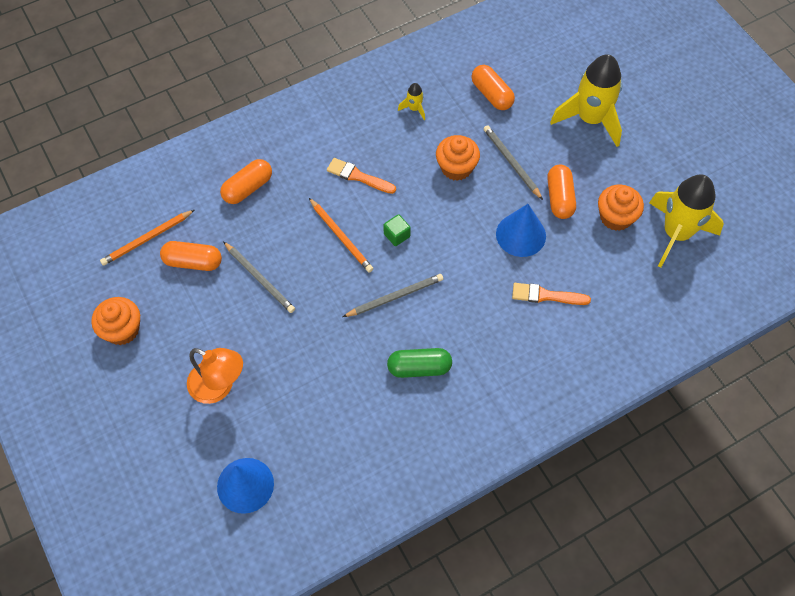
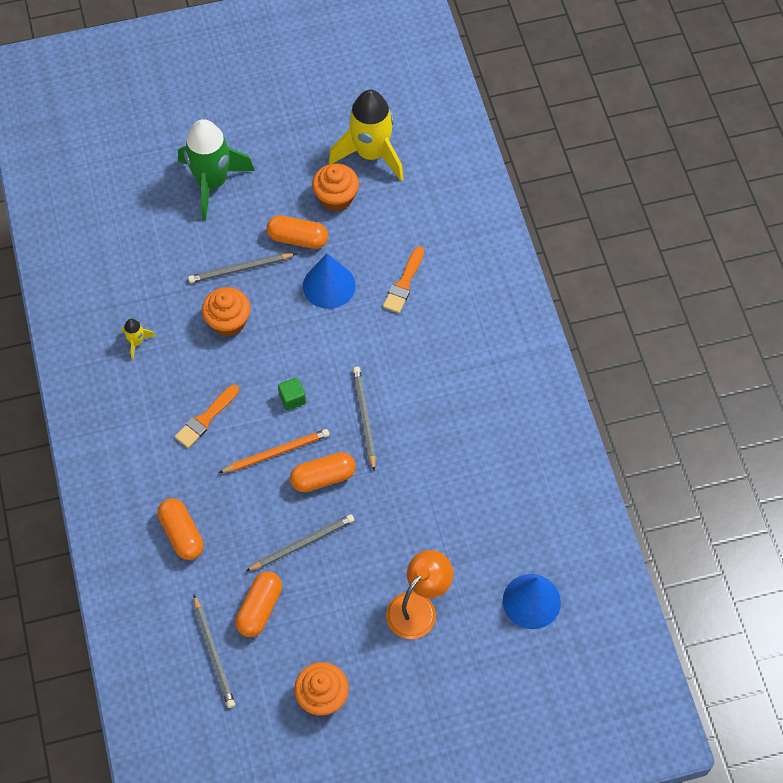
camera: 75 degrees left, 0 degrees up
(147, 239) = (214, 653): orange pencil -> grey pencil
(419, 368) = (449, 415): green capsule -> none
(491, 95) = (146, 263): orange capsule -> orange capsule (323, 477)
(590, 119) = (212, 183): yellow rocket -> green rocket

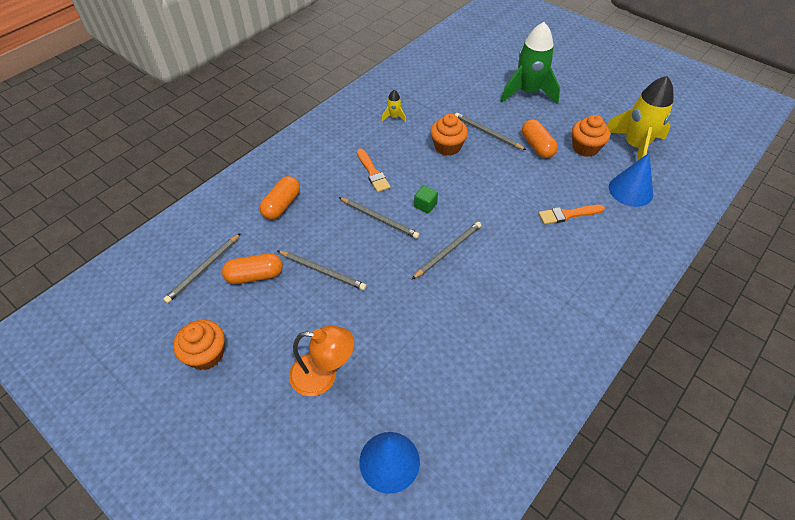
camera: 55 degrees right, 10 degrees down
(206, 418) = (372, 172): orange brush -> orange brush turned 120 degrees counterclockwise
(276, 452) = (379, 219): orange pencil -> grey pencil
(323, 477) = (382, 254): orange capsule -> none
(329, 285) = (523, 178): blue cone -> blue cone (630, 190)

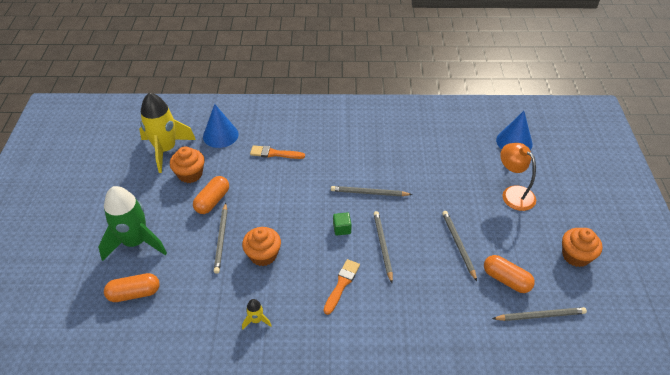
camera: 130 degrees left, 5 degrees down
(282, 205) = (438, 319): orange capsule -> orange capsule (134, 293)
(568, 214) = (274, 153): orange brush -> orange brush turned 150 degrees clockwise

